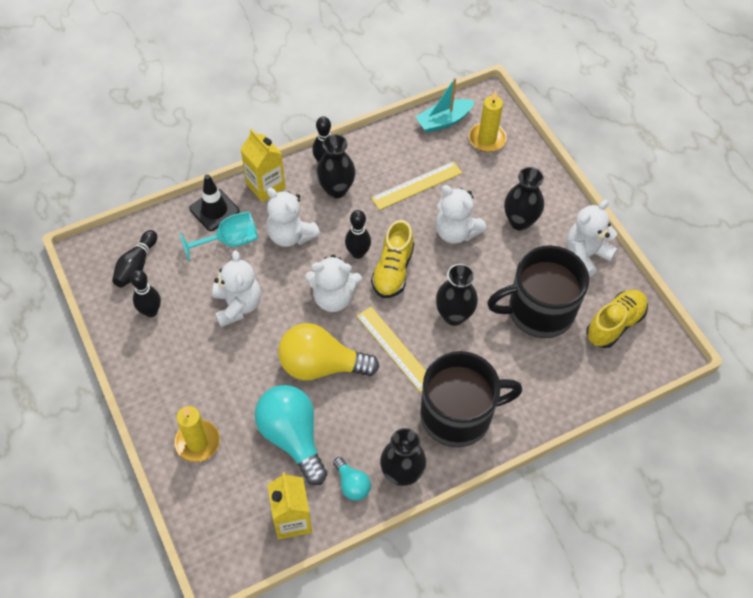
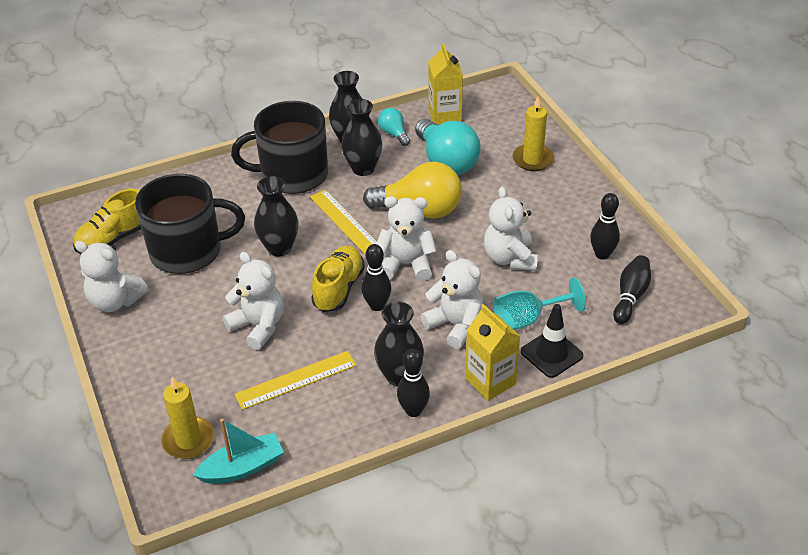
camera: 175 degrees left, 15 degrees down
(519, 221) = (179, 336): black vase -> black vase (363, 168)
(585, 255) = (115, 301): white teddy bear -> white teddy bear turned 60 degrees clockwise

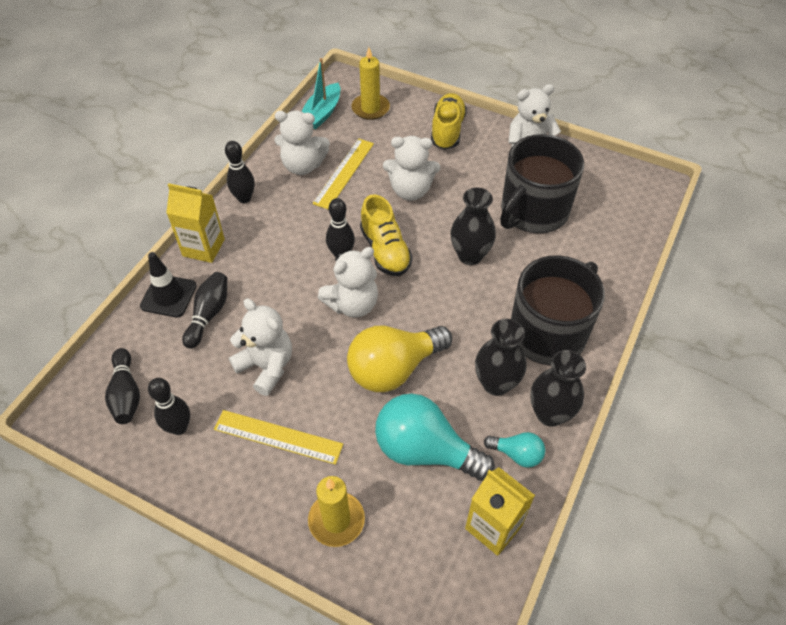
camera: 140 degrees right, 10 degrees up
(113, 239) = (598, 187): yellow shoe -> yellow shoe (447, 130)
(345, 222) = (446, 312): yellow ruler -> yellow ruler (278, 437)
(399, 376) = (274, 214): black vase -> none
(455, 325) = (265, 275): white teddy bear -> white teddy bear (303, 165)
(527, 319) = (208, 314): turquoise goblet -> black bowling pin

